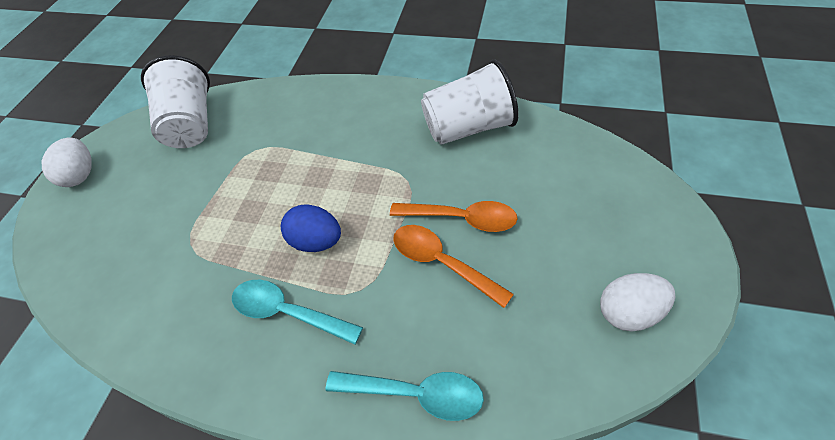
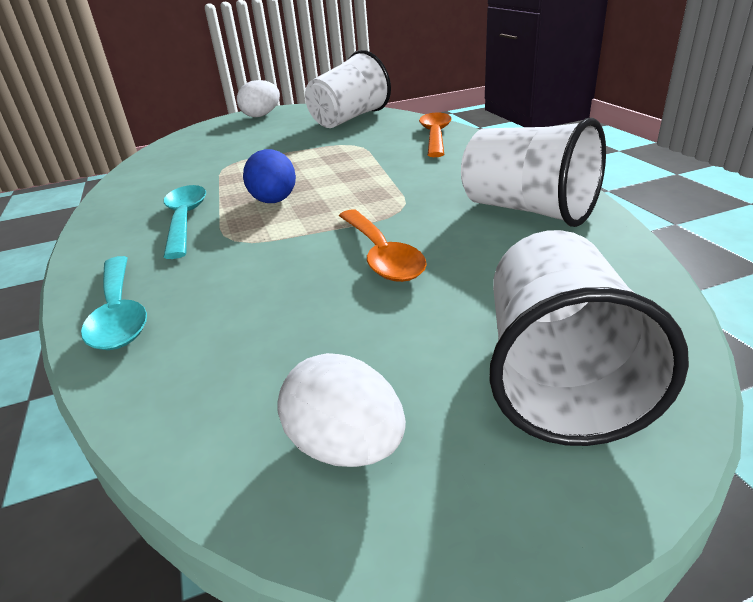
camera: 55 degrees right, 20 degrees down
(442, 263) = (305, 266): orange spoon -> orange spoon (435, 136)
(626, 211) = (558, 376): none -> white cup

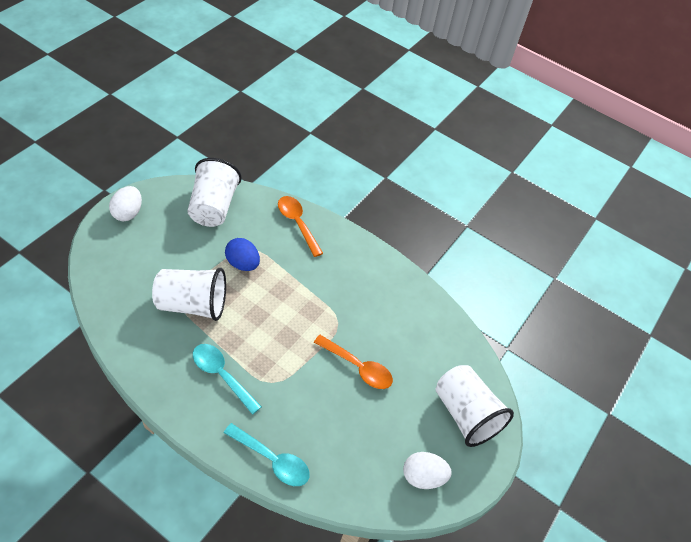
camera: 45 degrees left, 20 degrees up
(274, 201) = (259, 337): blue egg -> blue egg (242, 263)
(528, 210) = (400, 303): white cup -> white cup (192, 304)

